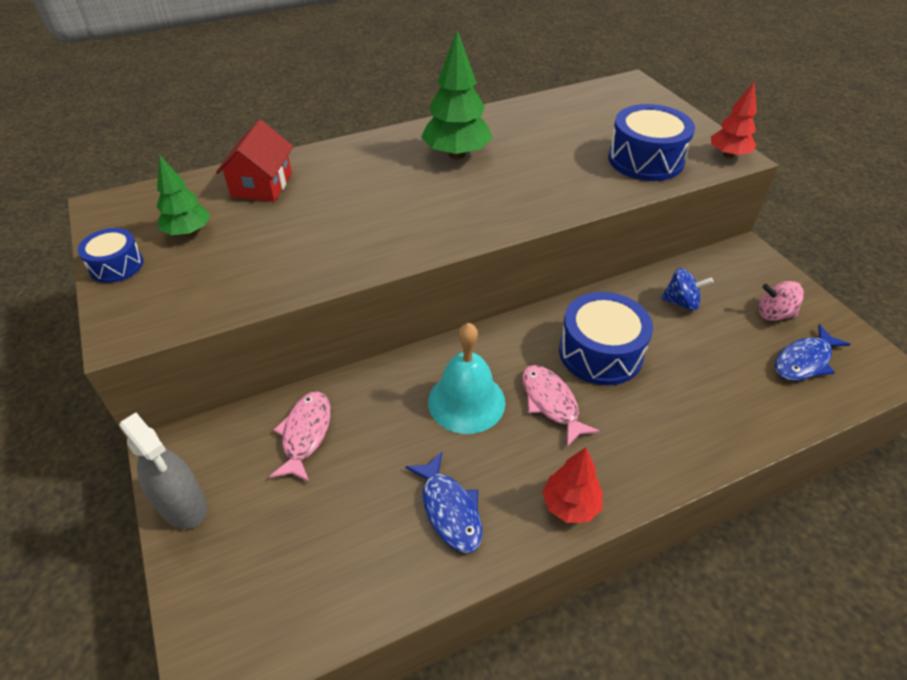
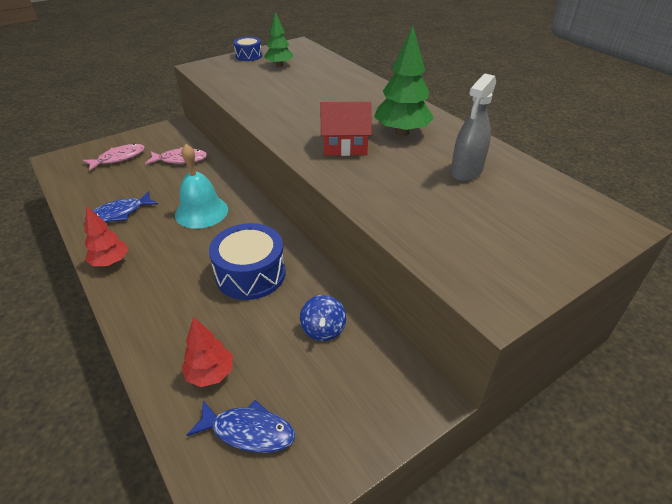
camera: 80 degrees right, 5 degrees down
(183, 505) = (141, 136): grey spray bottle -> grey spray bottle (466, 171)
(262, 185) = (332, 75): red house -> red house (345, 145)
(551, 403) = (198, 249): pink fish -> pink fish (119, 158)
(645, 160) = (448, 232): blue drum -> none
(728, 155) = (495, 299): red tree -> red tree (210, 373)
(774, 314) = (320, 411): pink spinning top -> none
(804, 361) = (248, 431): blue fish -> blue fish turned 150 degrees clockwise

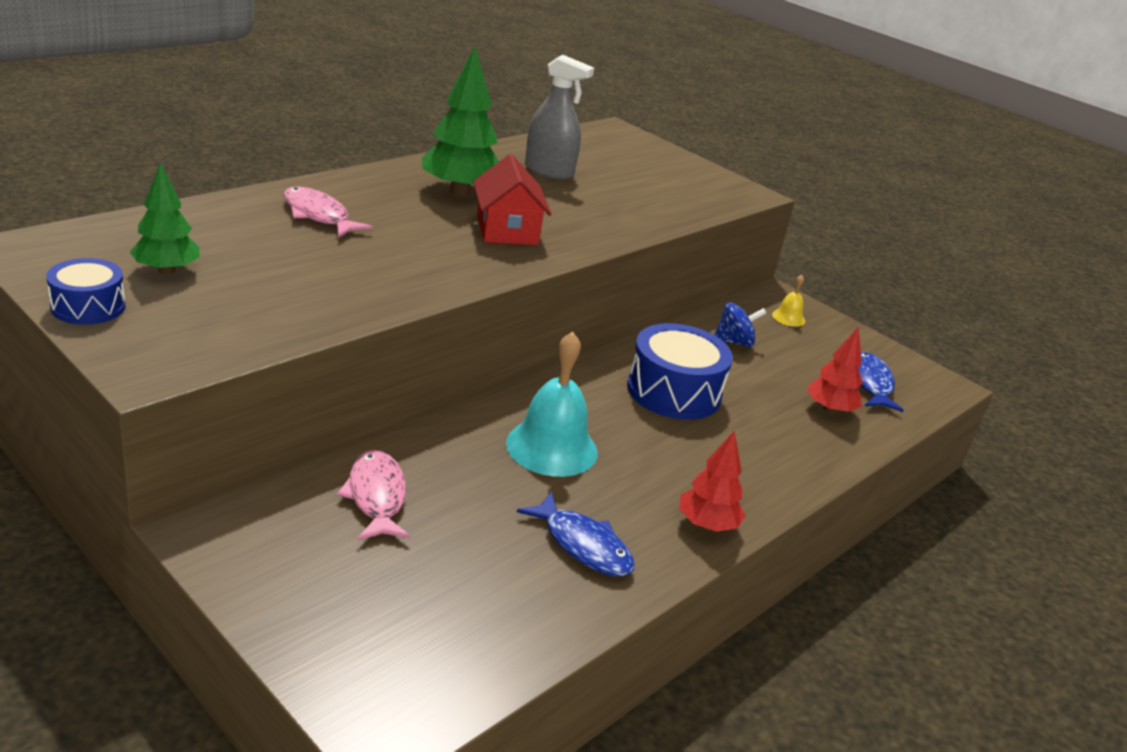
camera: 105 degrees left, 10 degrees down
(119, 158) = (373, 599): pink fish -> pink fish (318, 215)
(377, 392) = (788, 318): none -> yellow bell

